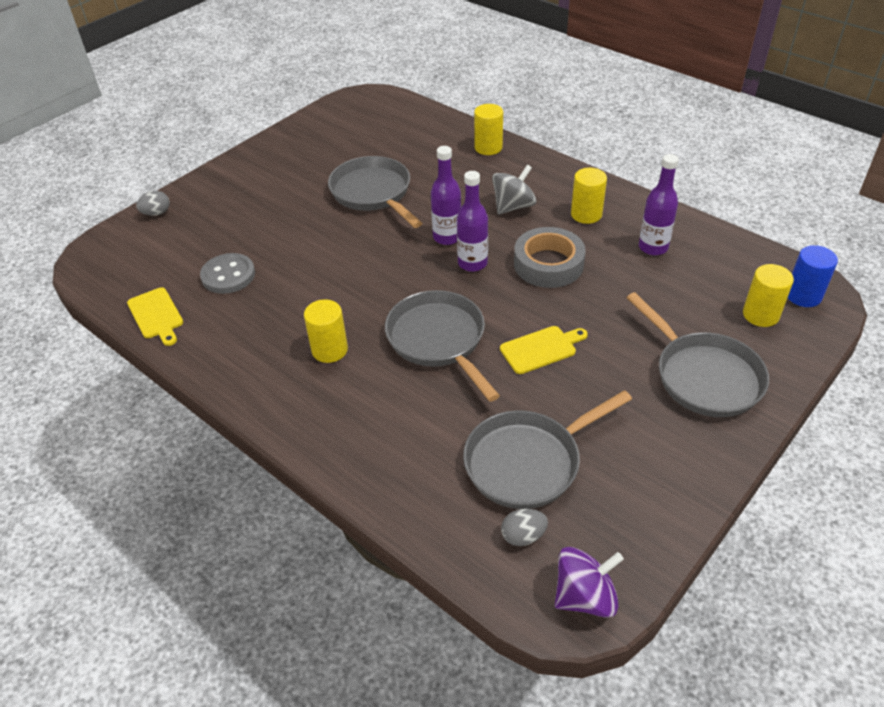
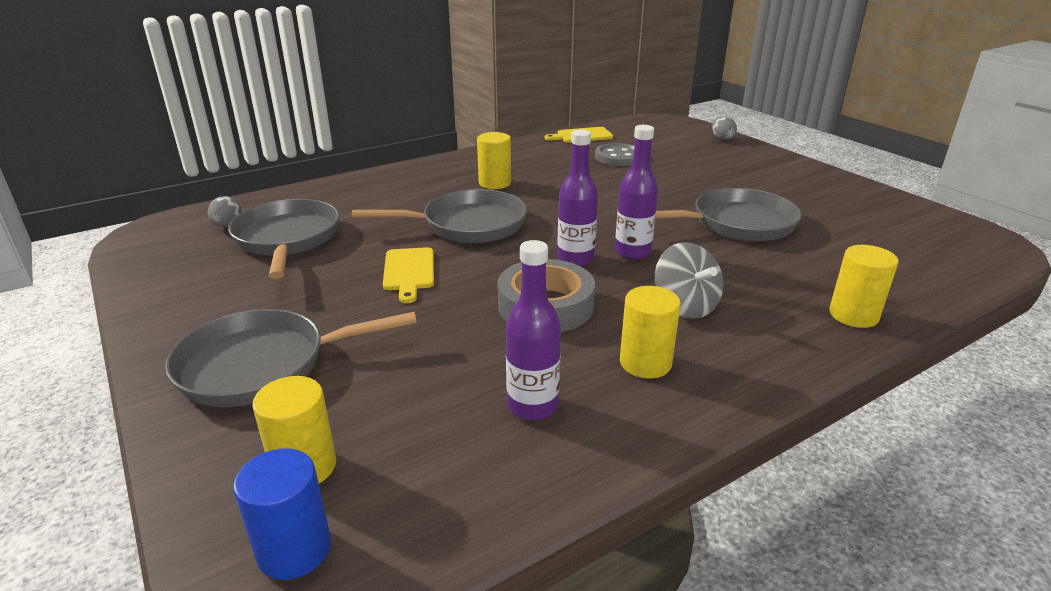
camera: 105 degrees right, 15 degrees down
(585, 596) = (149, 237): purple spinning top -> none

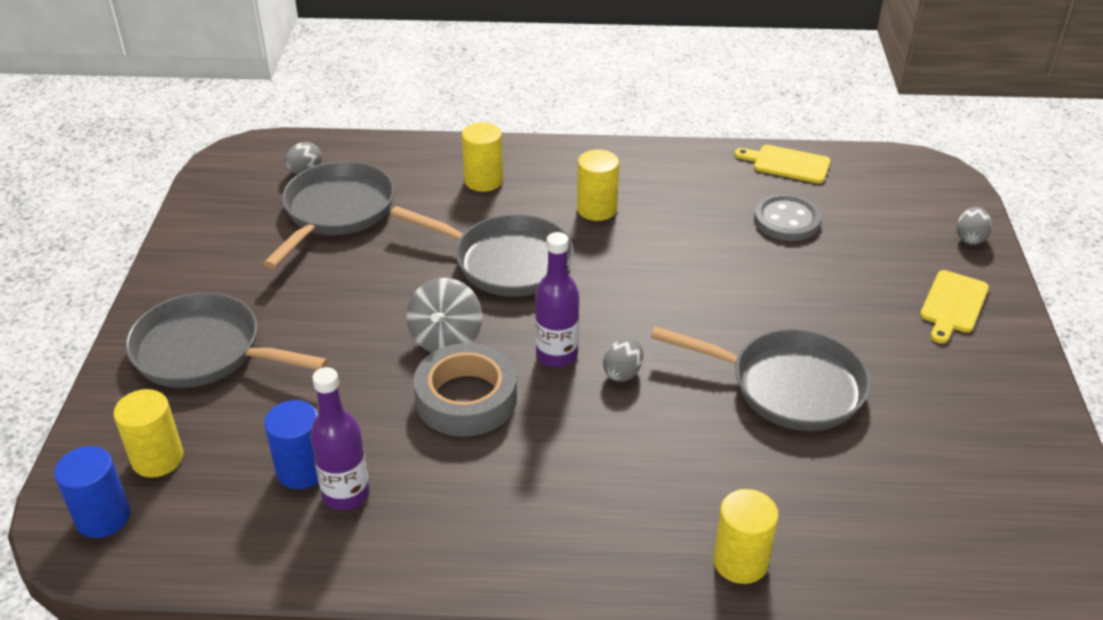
camera: 35 degrees right, 10 degrees up
(409, 271) = (396, 300): yellow cutting board -> yellow cutting board (953, 304)
(469, 407) = (302, 470): none -> blue cylinder
(632, 252) = (623, 373): purple bottle -> grey egg
(645, 363) = (477, 504): yellow cylinder -> yellow cylinder (483, 181)
(685, 306) = (589, 463): grey spinning top -> grey spinning top (446, 338)

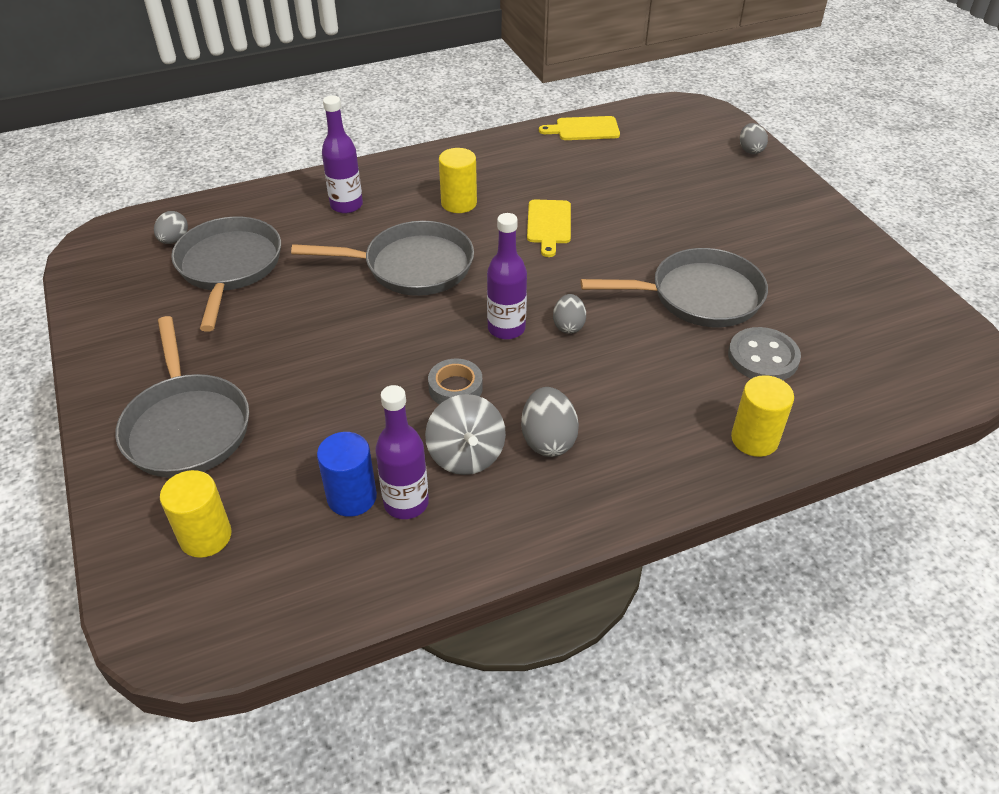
camera: 25 degrees left, 5 degrees up
(103, 517) = (187, 609): blue cylinder -> none
(205, 352) = (186, 426): grey pan -> grey pan turned 105 degrees counterclockwise
(446, 338) = (404, 344): grey spinning top -> grey spinning top (466, 455)
(466, 399) = (455, 388): grey tape -> grey tape, size x0.58
(483, 181) = (346, 205): yellow cylinder -> purple bottle
(521, 483) = (548, 440): none -> grey egg
(786, 220) = (612, 172): grey button -> grey button (763, 357)
(953, 304) = (771, 201): yellow cutting board -> yellow cutting board (549, 224)

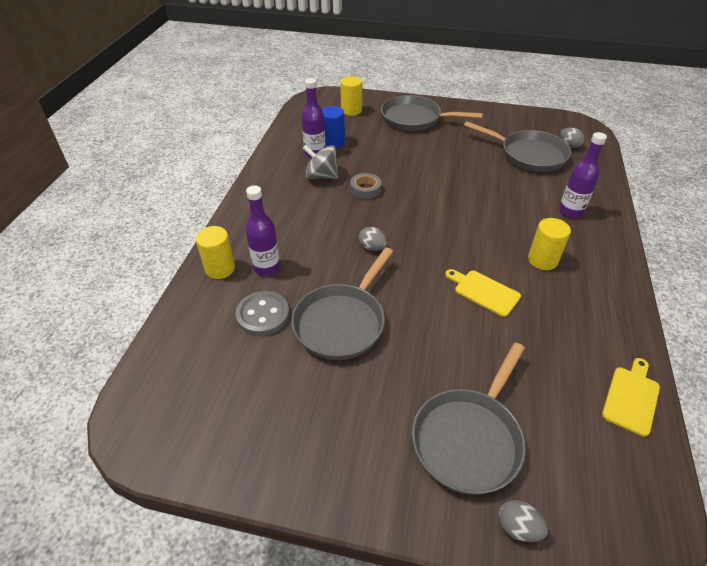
camera: 125 degrees right, 0 degrees up
(411, 266) = (481, 213): grey pan -> grey pan (469, 438)
(506, 328) = (392, 223): purple bottle -> purple bottle (266, 267)
(548, 440) = (302, 201): grey egg -> none

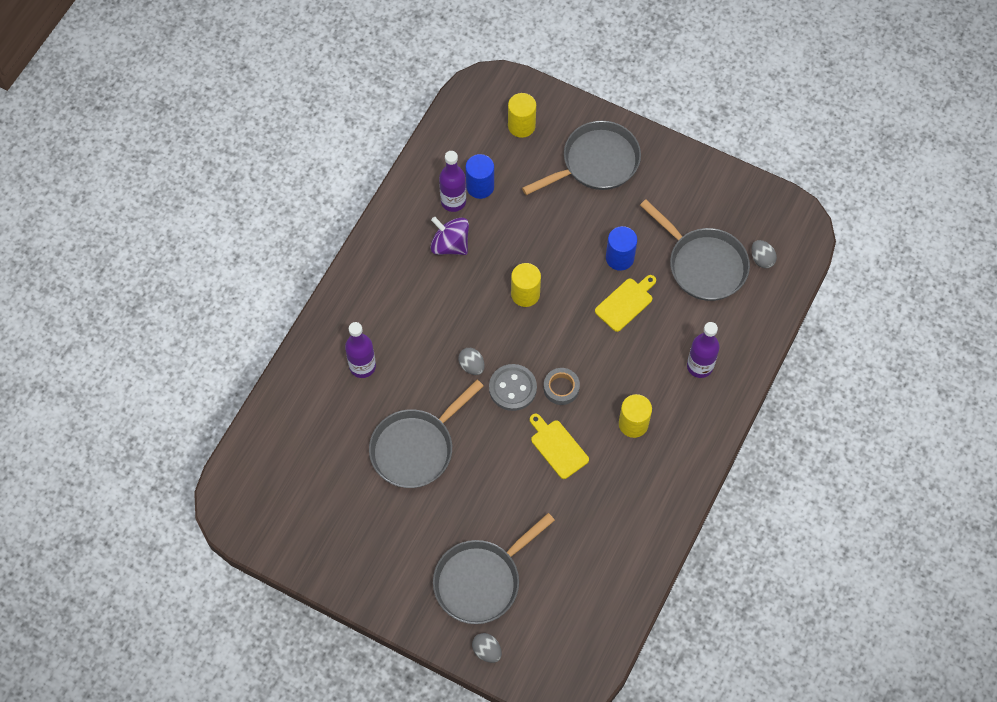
camera: 15 degrees right, 20 degrees up
(220, 268) = (318, 357): yellow cylinder -> yellow cylinder (525, 294)
(263, 315) = (348, 422): grey button -> grey button (512, 388)
(321, 176) = (450, 244): grey spinning top -> purple spinning top
(365, 189) = (492, 278): grey tape -> grey tape (561, 388)
(415, 119) = (595, 163): grey pan -> grey pan turned 120 degrees clockwise
(462, 161) = (619, 258): none -> blue cylinder
(631, 397) = (628, 581): yellow cutting board -> yellow cutting board (625, 303)

